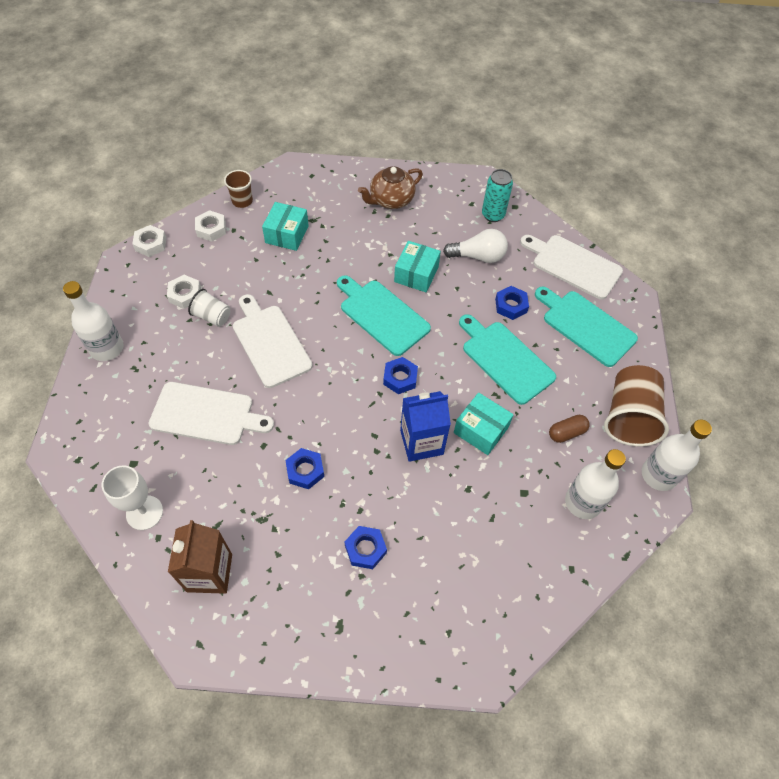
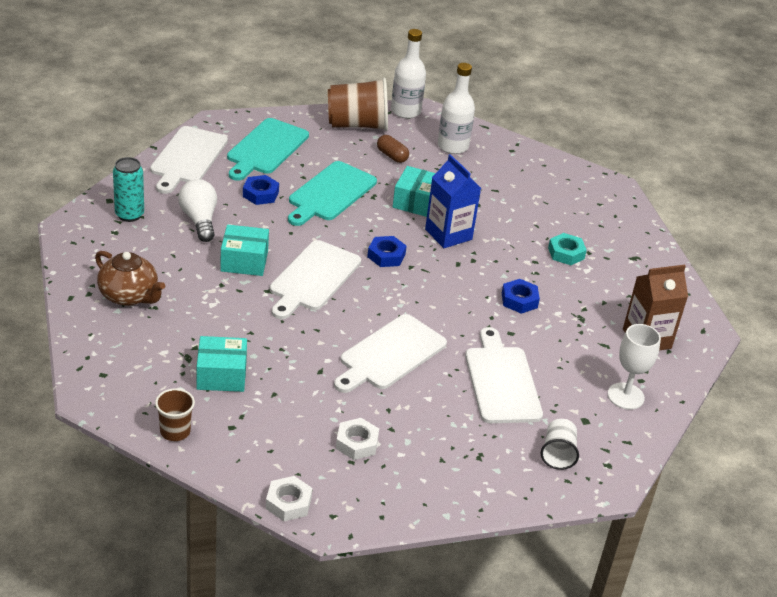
camera: 110 degrees left, 20 degrees down
(107, 348) = (467, 490): white bottle -> none
(211, 229) = (238, 449): white nut -> none
(212, 316) = (377, 410): white cup -> white cup (558, 454)
(365, 549) = (566, 253): blue nut -> turquoise nut
(382, 315) = (313, 278): turquoise cutting board -> white cutting board

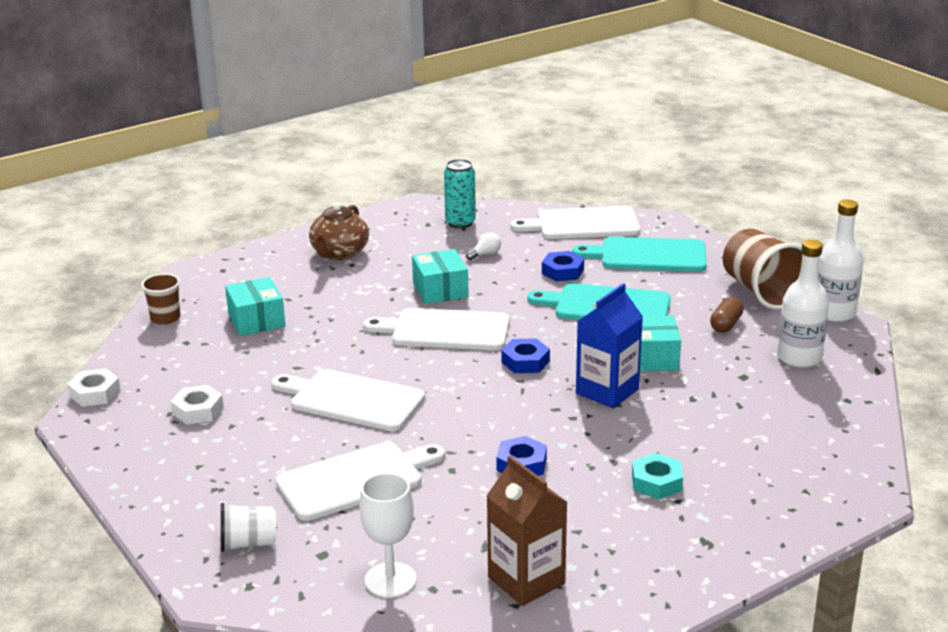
camera: 75 degrees right, 10 degrees down
(199, 220) = (485, 254): white light bulb -> white light bulb, size x0.51

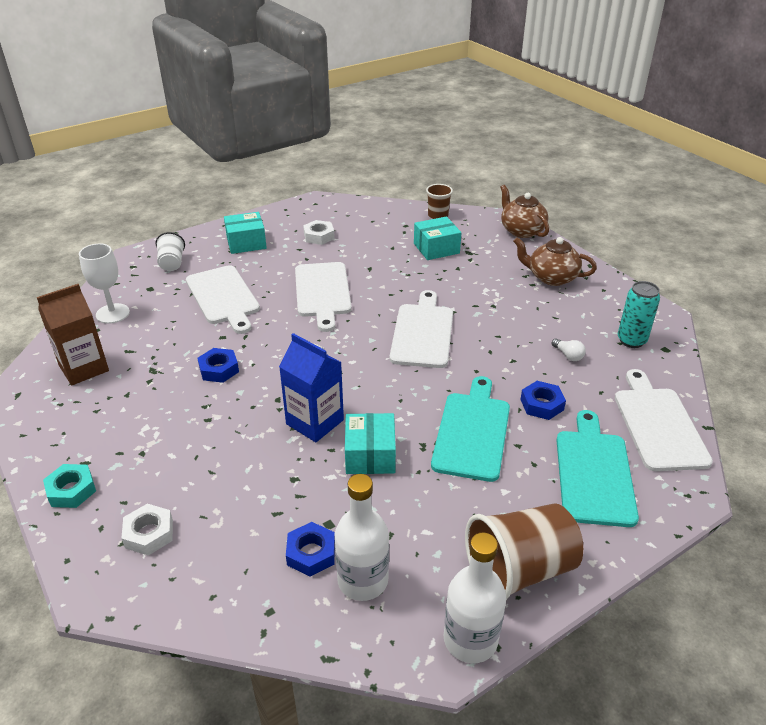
camera: 90 degrees right, 10 degrees up
(95, 393) = (344, 202): white nut -> white nut (149, 534)
(226, 264) = (521, 230): none -> brown teapot
(352, 400) = (322, 292): white cutting board -> white cutting board turned 150 degrees clockwise
(440, 290) = (493, 330): turquoise box -> turquoise box (246, 243)
(525, 361) = (369, 375): blue nut -> blue nut (311, 553)
(656, 482) = (171, 442): turquoise nut -> turquoise nut (71, 490)
(726, 324) = (437, 523): brown capsule -> none

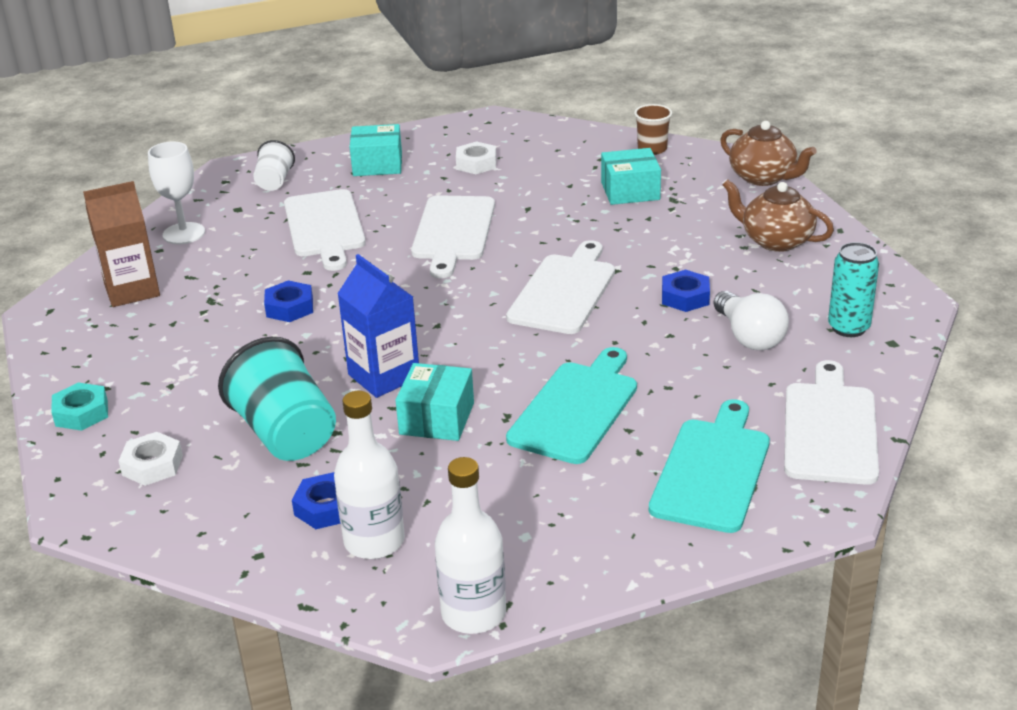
camera: 15 degrees right, 5 degrees down
(253, 486) = (285, 434): none -> turquoise cup
(519, 570) = (565, 556): brown cup -> none
(521, 230) = (763, 177): brown teapot -> brown teapot turned 150 degrees clockwise
(541, 404) = (683, 389): blue nut -> blue nut (685, 297)
(568, 355) = (749, 336): white light bulb -> white light bulb, size x1.95

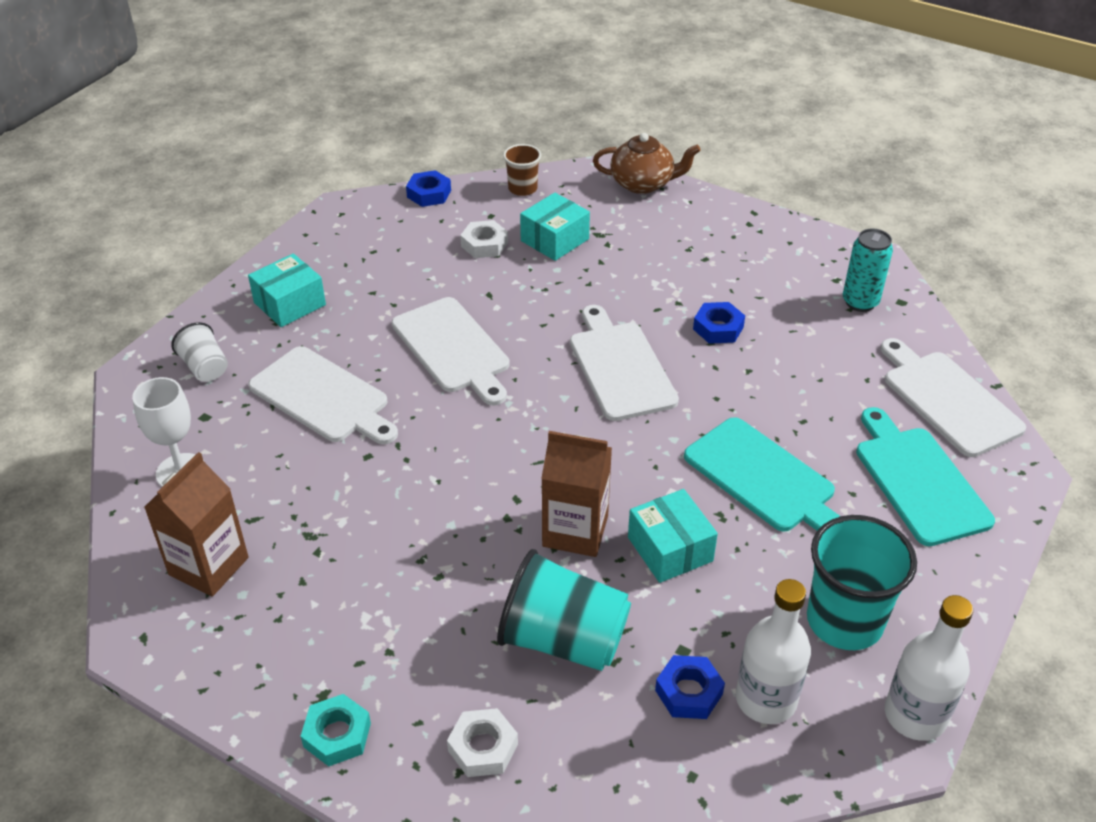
camera: 40 degrees left, 10 degrees up
(289, 307) = (399, 503): blue nut -> blue nut (429, 194)
(384, 376) = (575, 531): blue carton -> brown carton
(476, 163) = (385, 265): white nut -> white nut (484, 244)
(506, 527) = (844, 621): none -> turquoise cup
(576, 409) = (763, 478): turquoise cutting board -> turquoise cutting board turned 150 degrees clockwise
(749, 336) = (804, 344): white light bulb -> none
(775, 241) = (721, 243): brown teapot -> none

